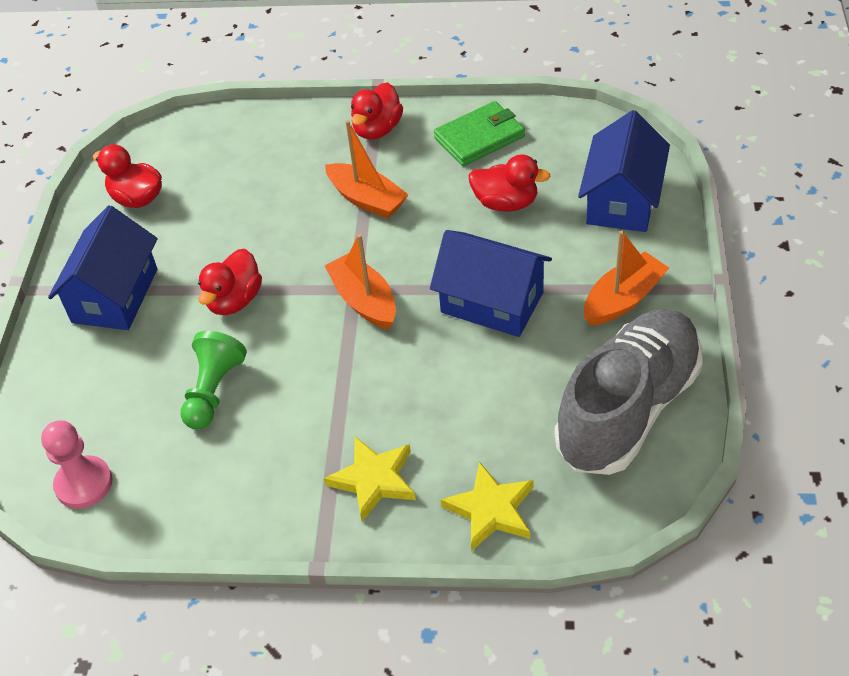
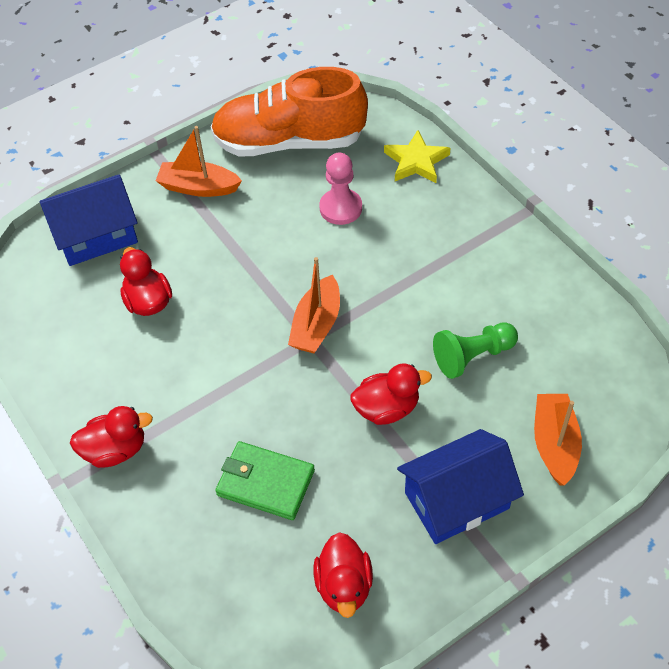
camera: 130 degrees left, 5 degrees up
(84, 484) = (610, 372): pink pawn -> pink pawn (340, 208)
(367, 199) = (210, 396): orange boat -> orange boat (554, 444)
(373, 480) = (450, 224): yellow star -> none
(479, 137) = (78, 365): green wallet -> green wallet (265, 482)
(492, 302) = (257, 251): blue house -> none
(628, 409) = (289, 142): grey shoe -> orange shoe

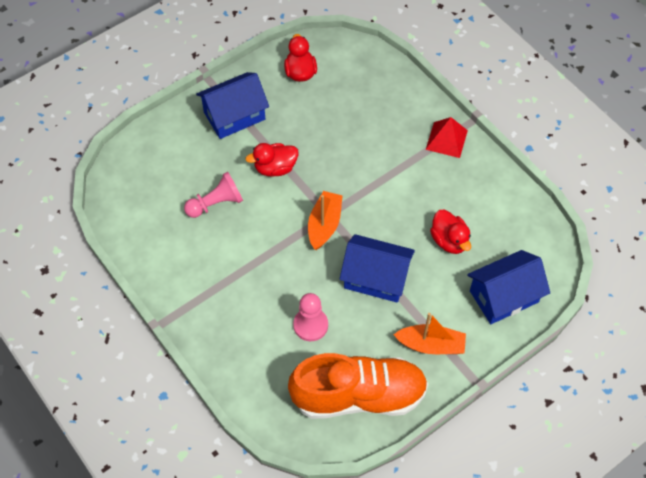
camera: 175 degrees right, 5 degrees up
(115, 450) = (446, 140): red duck -> red pyramid
(254, 258) = (376, 278): none -> blue house
(265, 482) = (349, 123): green wallet -> none
(416, 161) = (247, 374): yellow star -> none
(473, 356) = (216, 203): green pawn -> pink pawn
(554, 444) = (170, 148): orange boat -> none

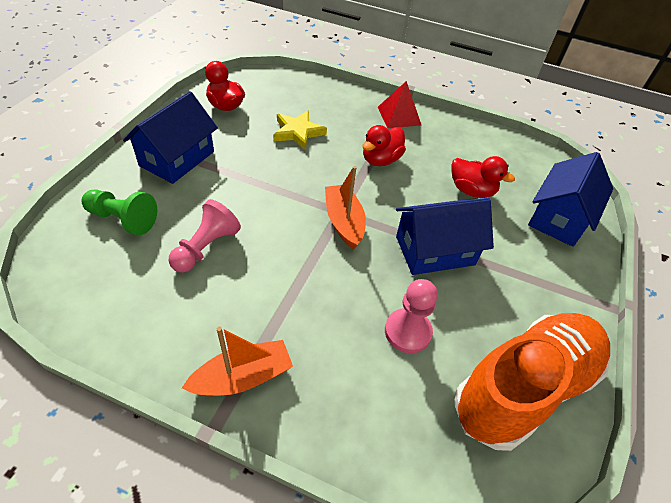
camera: 35 degrees left, 10 degrees down
(173, 157) = (123, 219): none -> green pawn
(275, 168) = (253, 189): red duck -> red duck (381, 160)
(343, 124) = (298, 132): none -> yellow star
(431, 345) = (542, 292): orange boat -> orange boat (243, 377)

